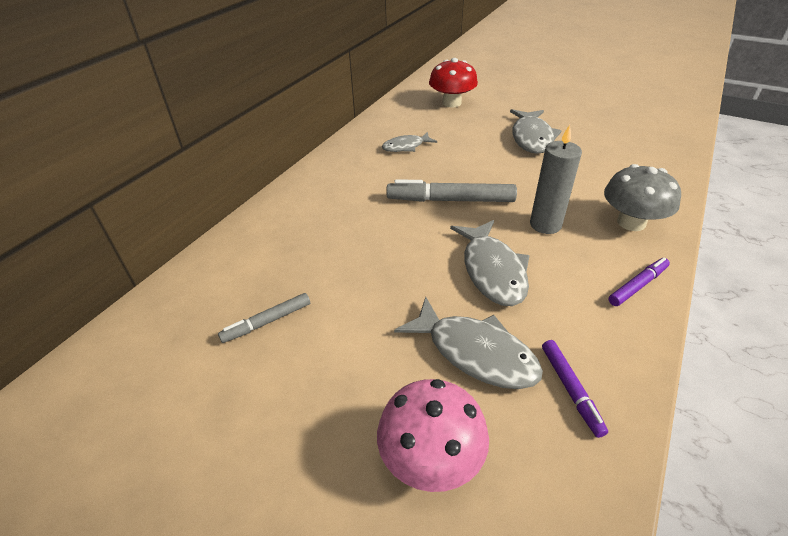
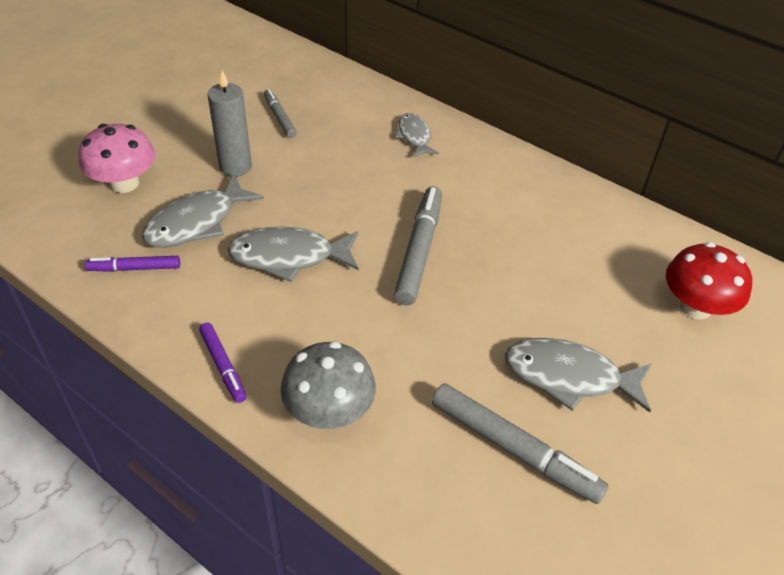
camera: 95 degrees right, 5 degrees up
(406, 147) = (551, 232): grey fish -> grey fish (414, 136)
(545, 224) = (349, 322): grey candle -> grey candle (235, 167)
(598, 152) = (514, 449): none -> grey marker

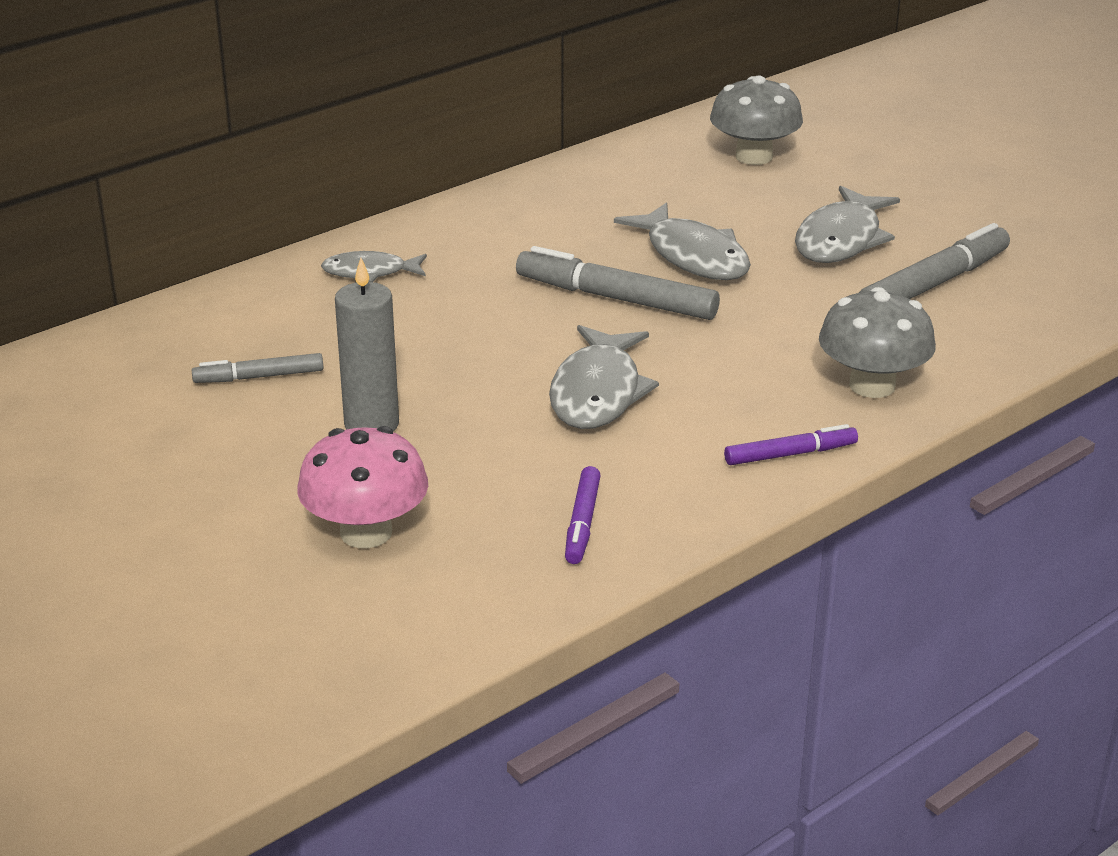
camera: 75 degrees left, 15 degrees down
(197, 222) = (496, 465): grey fish -> grey fish (693, 256)
(695, 307) = (754, 157): red mushroom -> grey mushroom

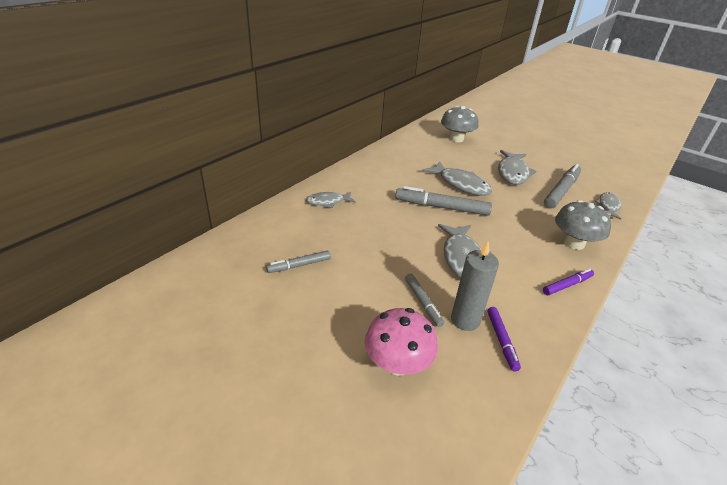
camera: 15 degrees left, 5 degrees up
(371, 424) = (367, 289): grey candle -> grey candle (465, 320)
(467, 454) = (423, 303): none -> grey marker
(1025, 322) = (608, 206): none -> grey fish

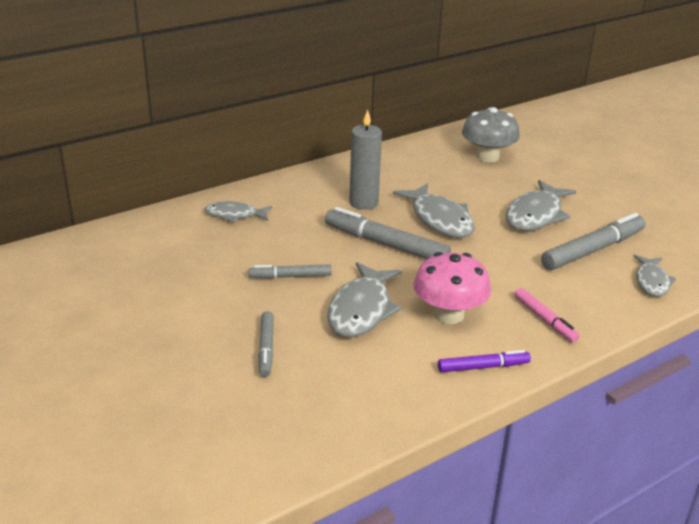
camera: 20 degrees right, 5 degrees down
(299, 265) = (146, 281): grey marker -> grey marker (290, 276)
(397, 363) = (185, 402): pink mushroom -> pink mushroom (449, 314)
(465, 320) = (304, 377): grey candle -> grey candle (363, 203)
(501, 341) = (332, 408): purple marker -> none
(574, 243) = (544, 319): grey mushroom -> pink marker
(608, 206) = (652, 282): grey fish -> grey fish turned 150 degrees clockwise

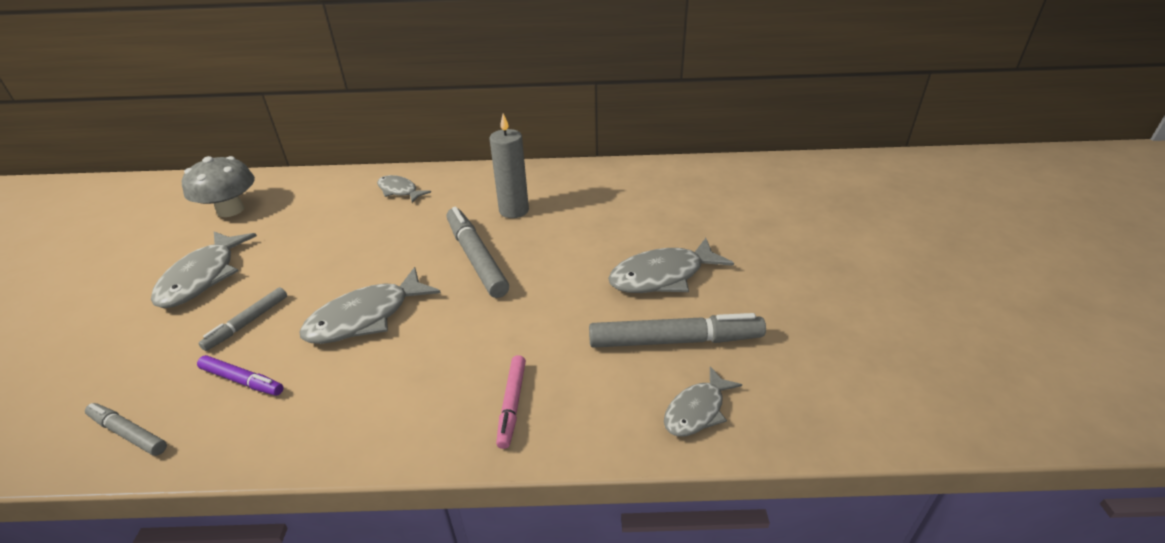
camera: 35 degrees right, 5 degrees up
(290, 276) = (360, 261): grey marker -> grey marker (128, 433)
(439, 219) = (558, 249): grey fish -> grey fish (203, 277)
(449, 314) = (430, 355): pink mushroom -> none
(483, 367) = (379, 432): purple marker -> purple marker (242, 380)
(487, 157) = (693, 197): grey mushroom -> grey mushroom (230, 210)

